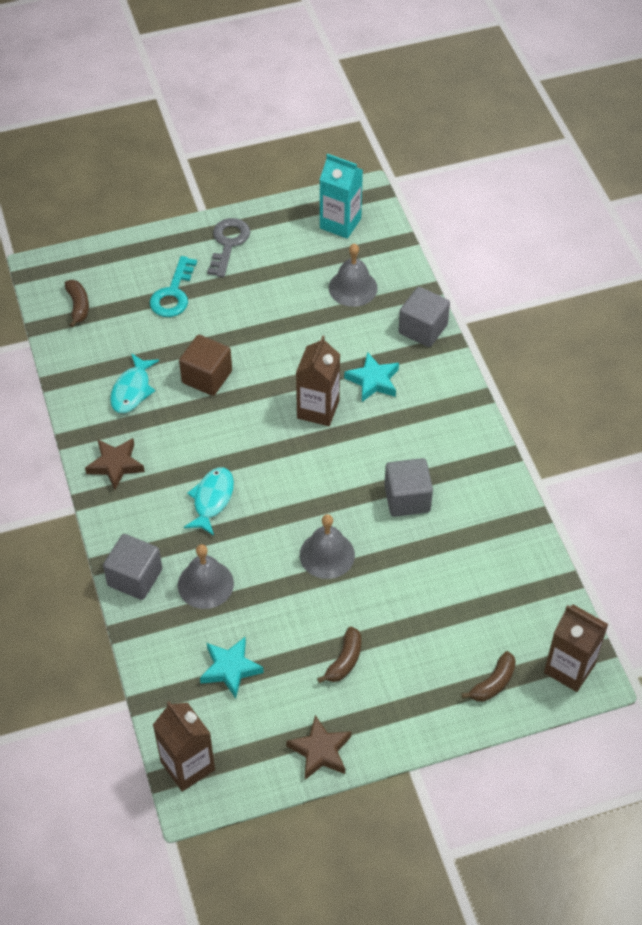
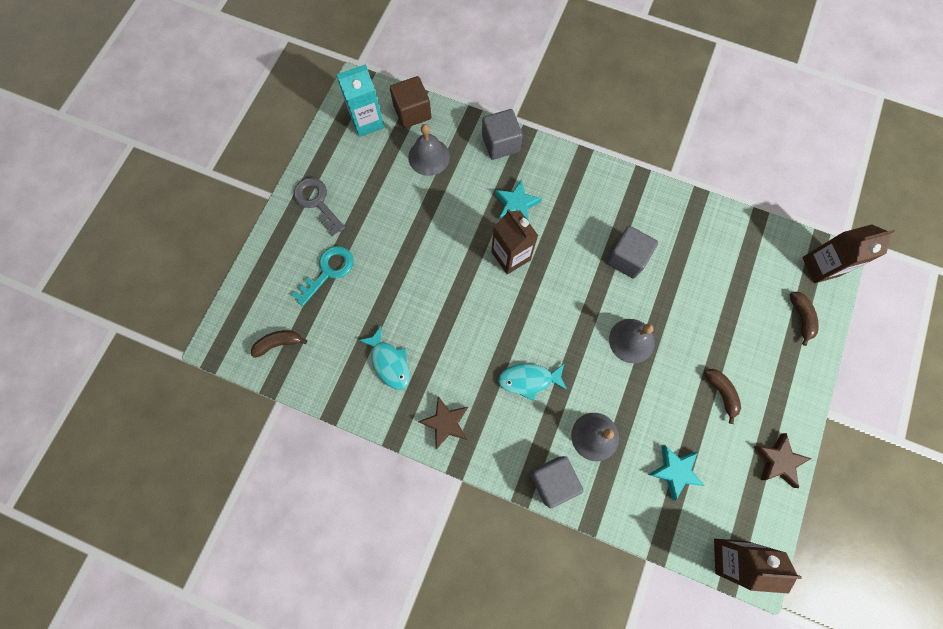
camera: 50 degrees left, 20 degrees up
(78, 306) = (278, 343): brown banana -> brown banana turned 45 degrees counterclockwise
(173, 294) = (328, 271): turquoise key -> turquoise key turned 105 degrees counterclockwise
(207, 377) = (422, 304): brown cube -> brown cube (412, 112)
(212, 500) = (529, 380): turquoise fish -> turquoise fish turned 60 degrees counterclockwise

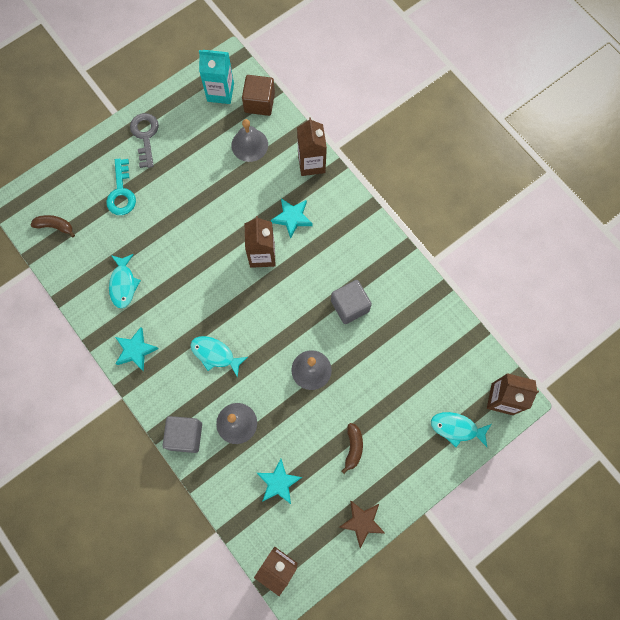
camera: 30 degrees right, 0 degrees up
(328, 271) = (121, 193): turquoise key -> turquoise key turned 105 degrees clockwise
(445, 423) = (136, 350): brown star -> turquoise star
(500, 143) = (311, 163): grey cube -> brown carton
(801, 317) = (456, 428): brown banana -> turquoise fish

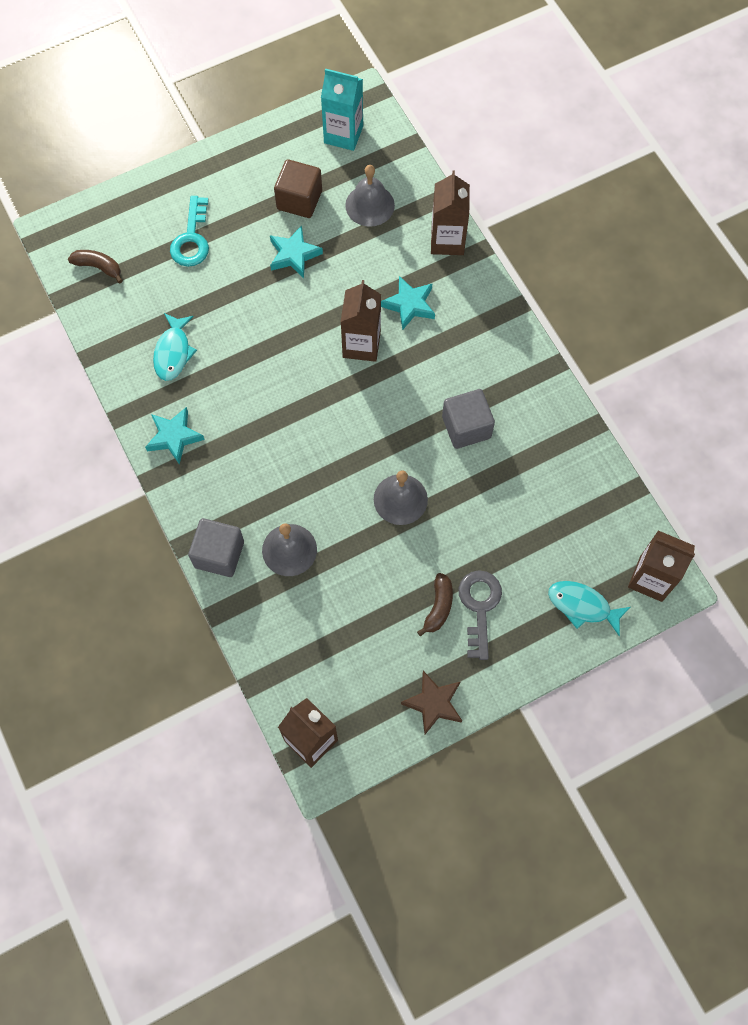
camera: 10 degrees right, 5 degrees down
(145, 136) = (235, 173): grey key -> grey key (479, 607)
(215, 354) = (277, 459): turquoise fish -> none
(259, 103) = (392, 155): brown cube -> brown cube (299, 200)
(279, 482) = (331, 634): turquoise star -> turquoise star (294, 255)

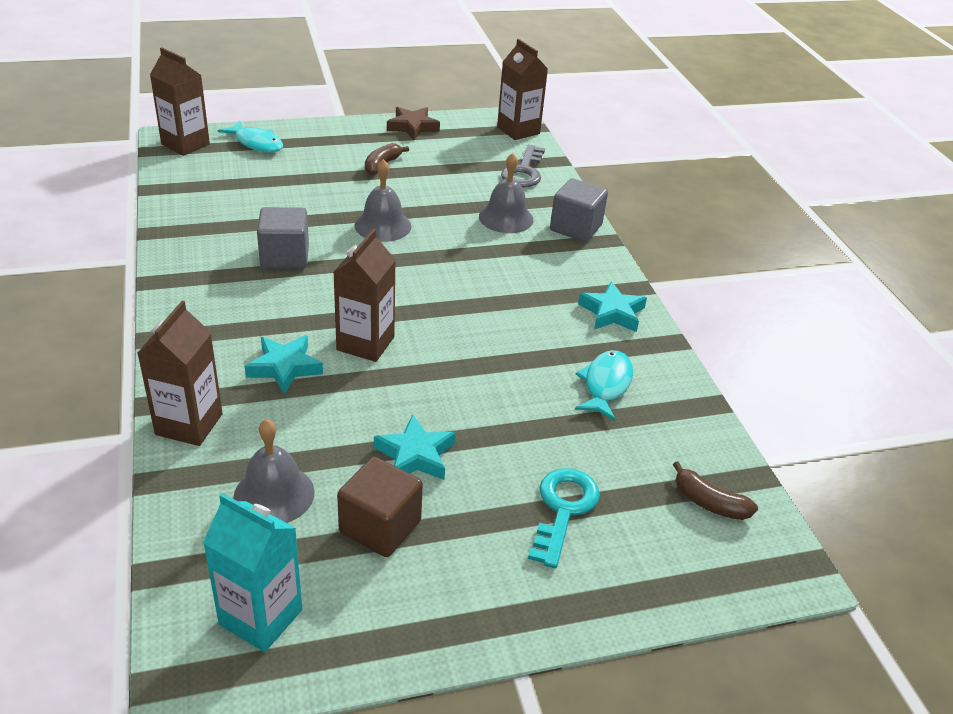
camera: 170 degrees left, 30 degrees down
(479, 607) = (346, 159): grey key -> grey key (524, 172)

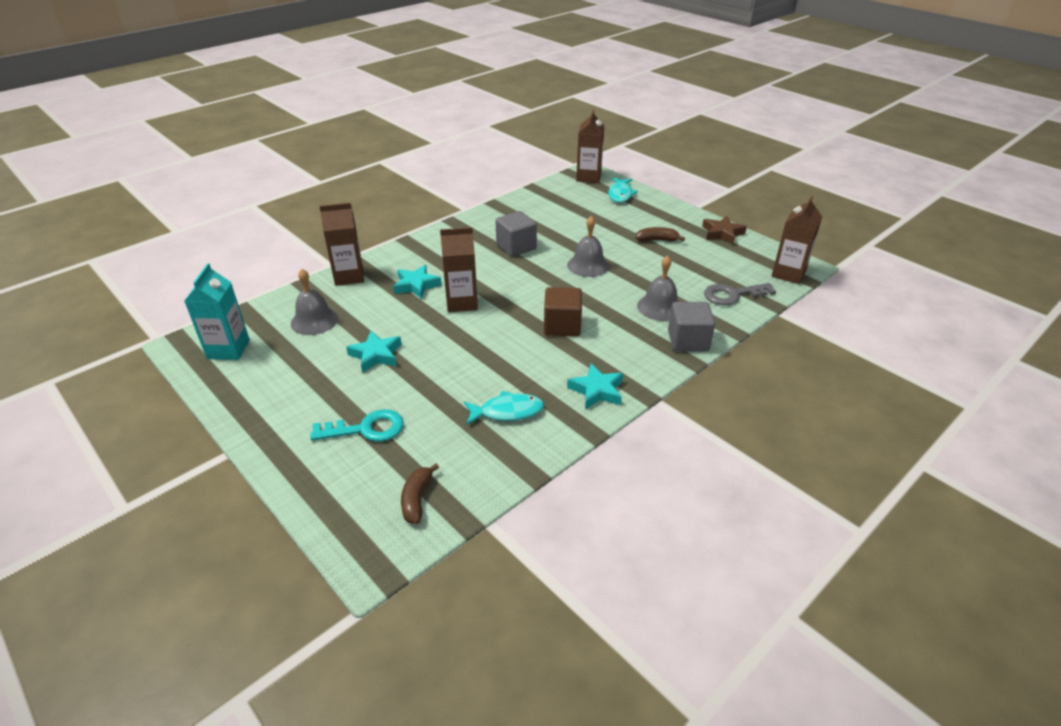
camera: 65 degrees right, 0 degrees up
(380, 526) = (310, 363): brown cube -> brown cube (562, 326)

